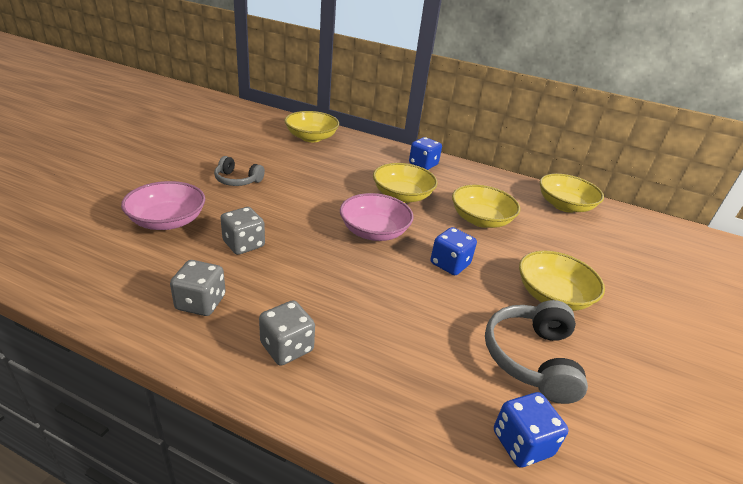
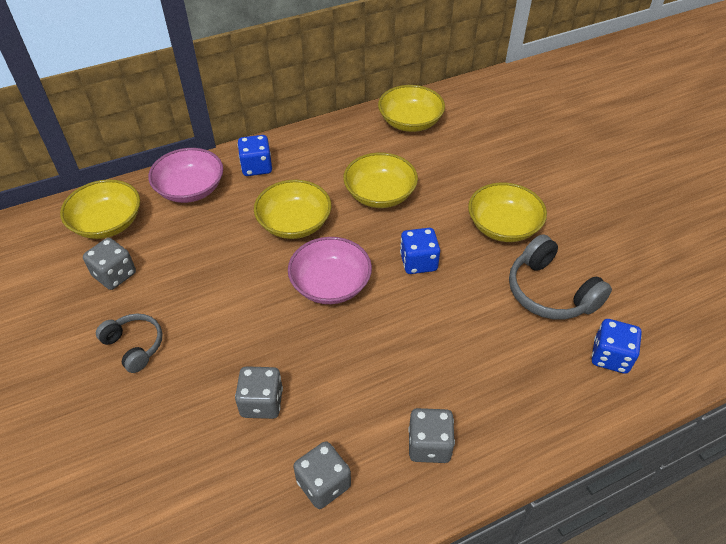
camera: 45 degrees left, 15 degrees up
(167, 221) = (159, 453): pink bowl -> pink bowl (190, 189)
(237, 180) = (134, 346): grey headphones -> grey headphones turned 105 degrees counterclockwise
(279, 154) = (115, 275): none -> grey dice

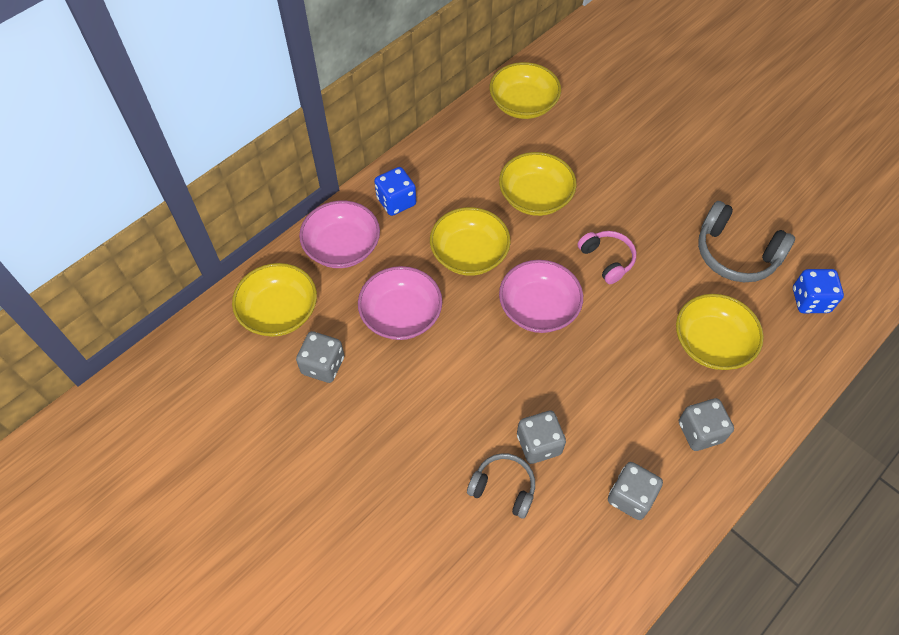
camera: 20 degrees left, 10 degrees up
(134, 346) = (389, 431): grey headphones -> grey headphones (503, 488)
(205, 254) = (401, 315): none -> pink bowl
(418, 262) = (607, 260): blue dice -> pink headphones
(503, 226) = (665, 198): yellow bowl -> yellow bowl (711, 343)

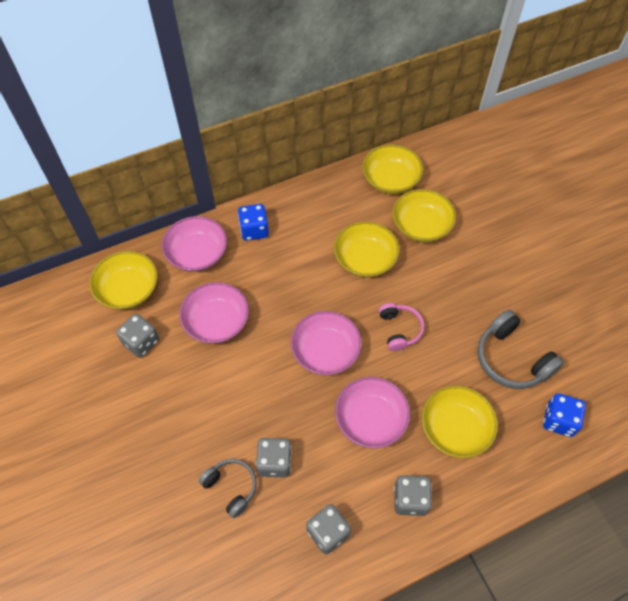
camera: 20 degrees right, 0 degrees up
(469, 254) = (291, 290): yellow bowl -> yellow bowl (421, 226)
(620, 363) = (370, 419): none -> pink bowl

